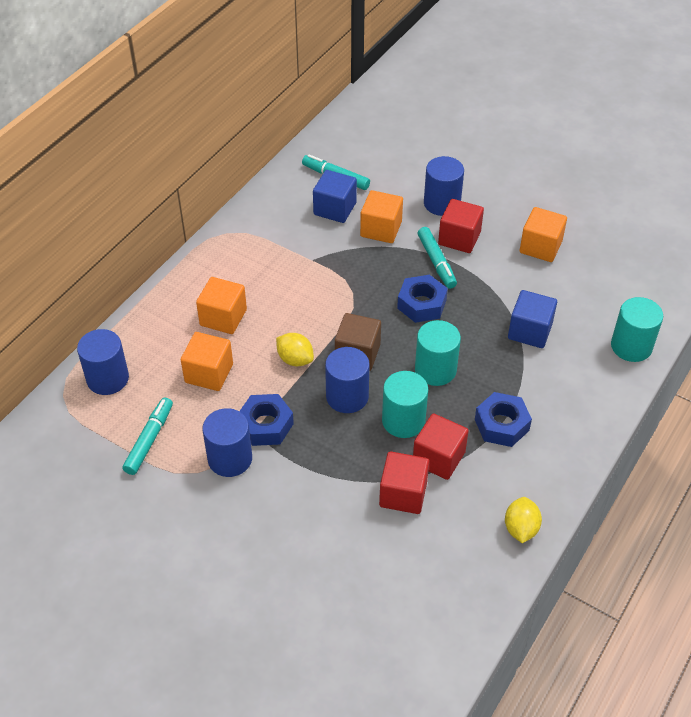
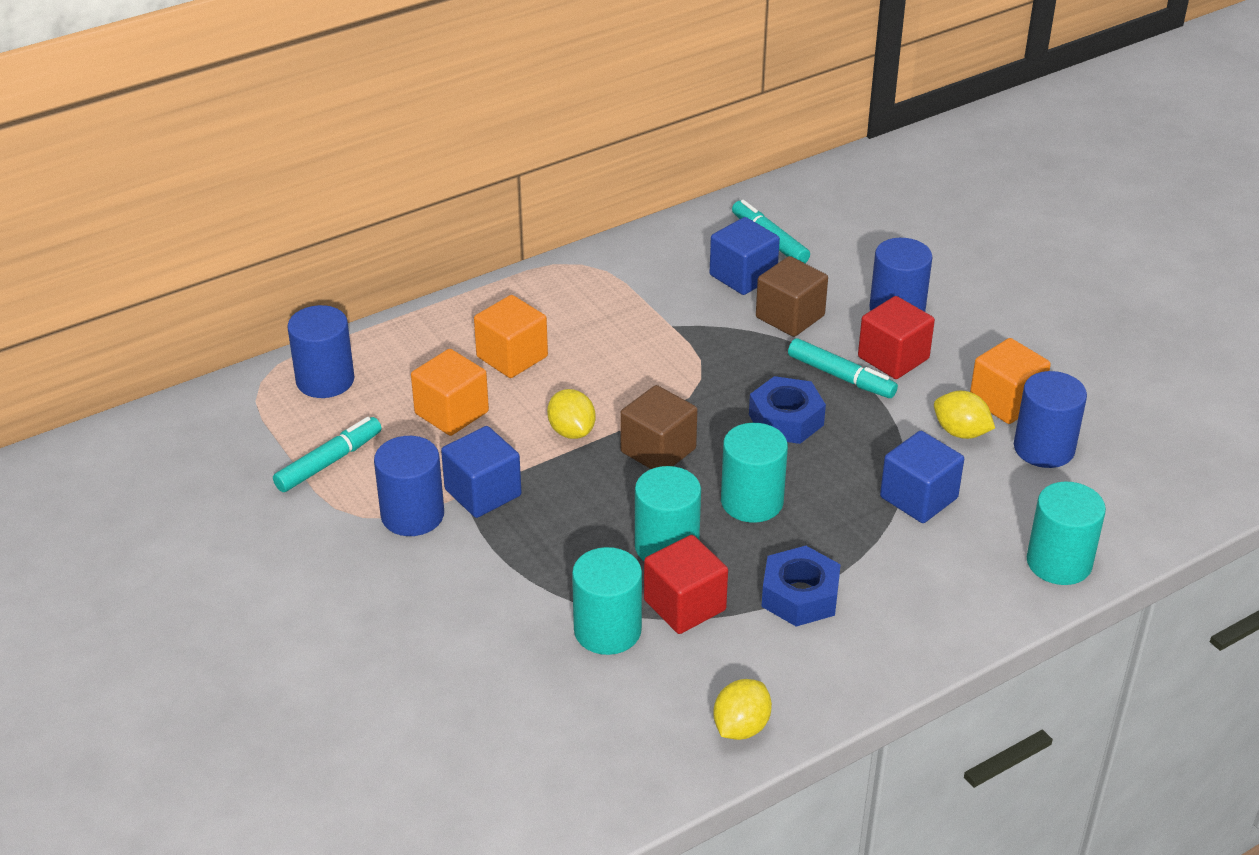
camera: 25 degrees right, 10 degrees down
(265, 425) = (483, 492): blue nut -> blue cube
(347, 396) = (610, 494): blue cylinder -> blue cylinder (1044, 448)
(381, 229) = (790, 316): orange cube -> brown cube
(403, 494) = (607, 630): red cube -> turquoise cylinder
(436, 262) = (841, 377): turquoise marker -> turquoise marker turned 60 degrees counterclockwise
(527, 277) = (960, 432): none -> yellow lemon

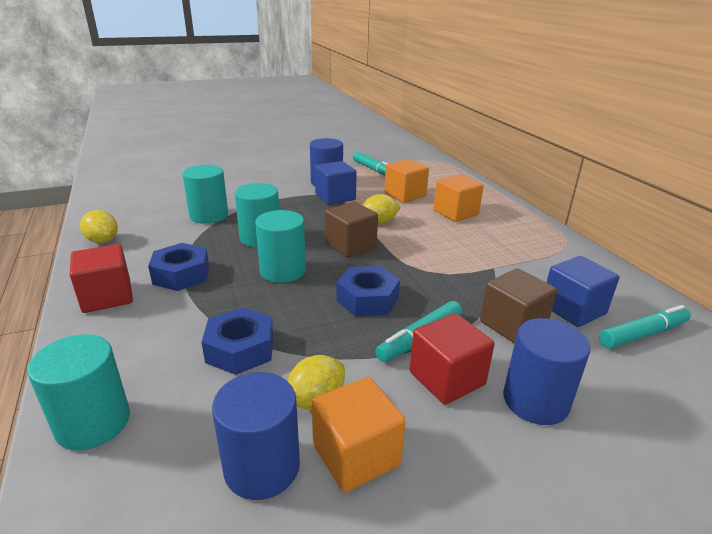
camera: 100 degrees right, 10 degrees down
(325, 380) = (437, 172): blue cylinder -> none
(684, 605) = (208, 237): red cube -> red cube (107, 297)
(918, 498) = (240, 349): blue cube -> blue nut

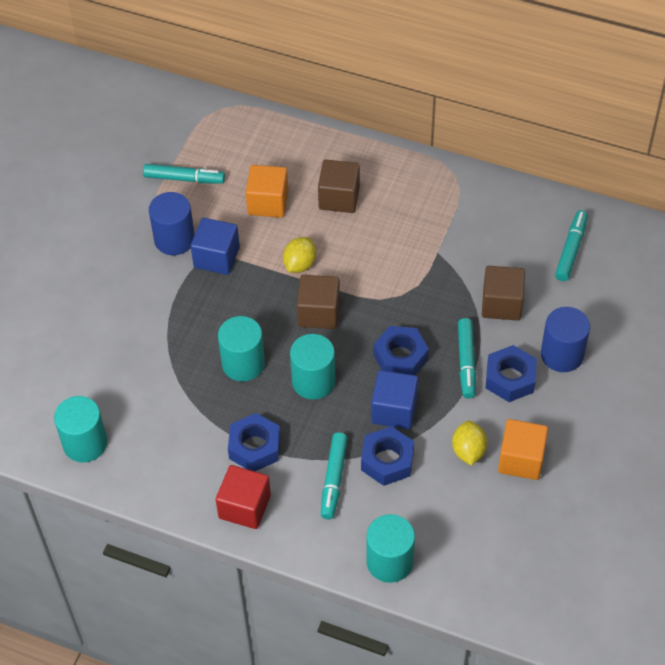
camera: 45 degrees left, 25 degrees up
(103, 241) = (134, 476): yellow lemon -> none
(184, 328) = (334, 479): none -> turquoise marker
(209, 216) = (158, 376): turquoise cylinder -> turquoise cylinder (85, 443)
(262, 467) = (492, 502): blue cylinder -> none
(447, 378) = (510, 378): red cube -> blue nut
(455, 213) = (339, 198): orange cube -> brown cube
(573, 309) = (520, 258): blue cube -> blue cube (394, 410)

